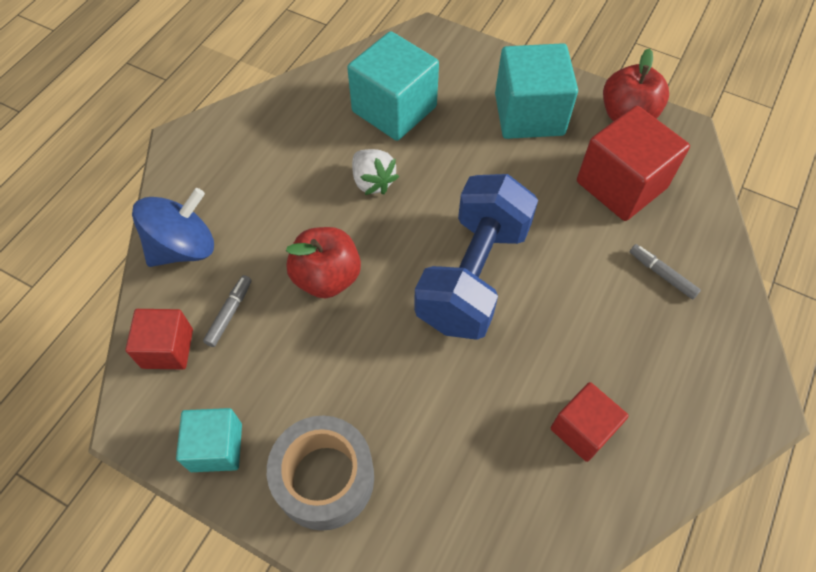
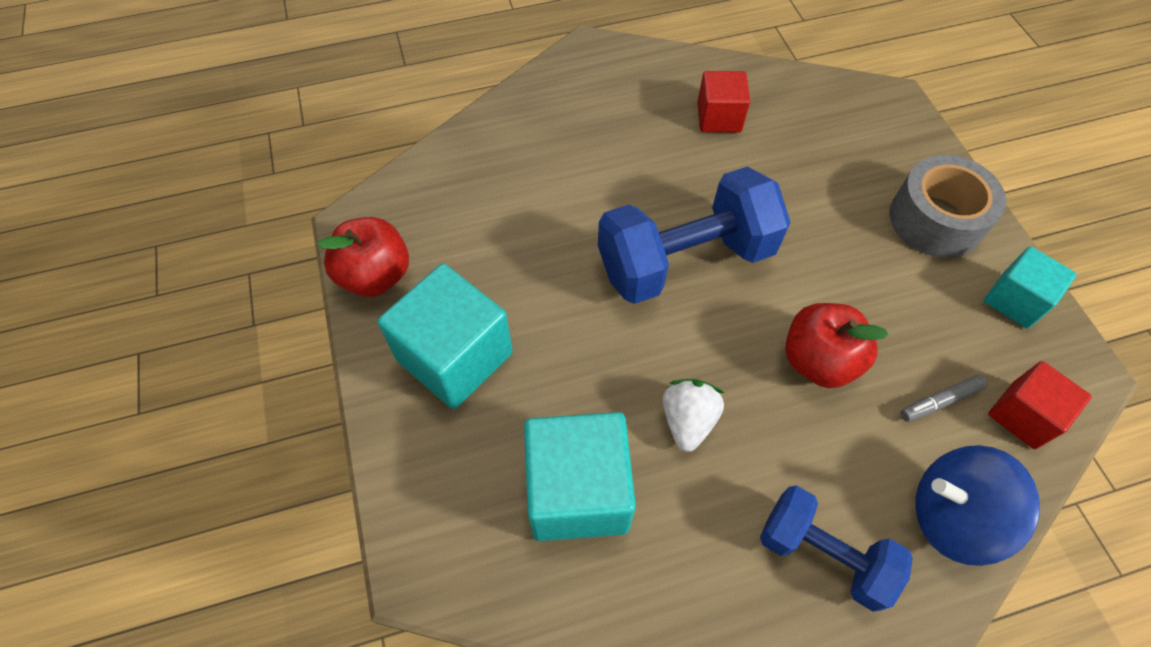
camera: 135 degrees left, 0 degrees up
(245, 175) = (823, 554): none -> blue dumbbell
(621, 185) = (473, 227): red cube -> none
(662, 274) = (541, 149): grey marker -> none

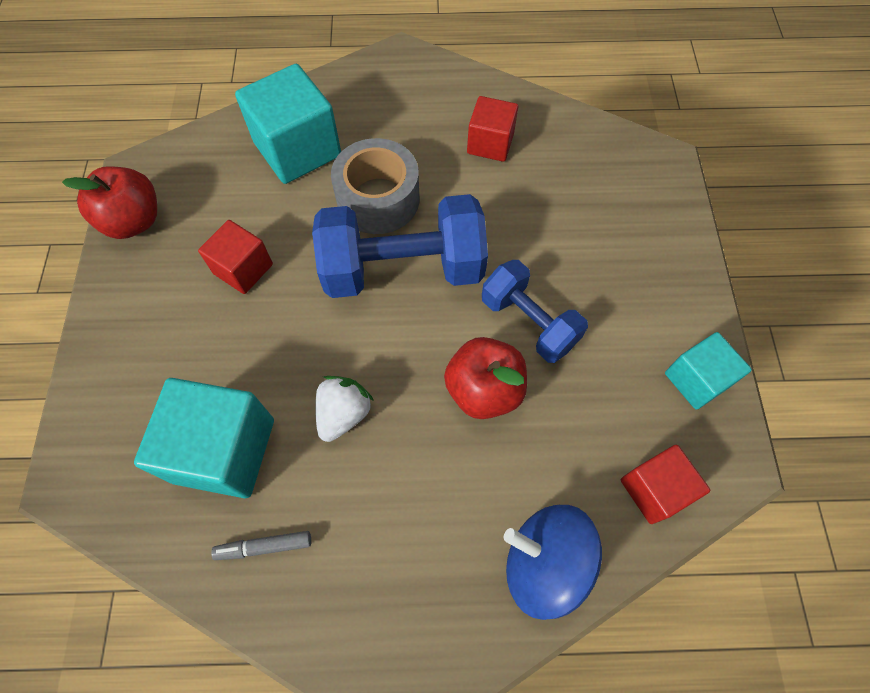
camera: 15 degrees right, 5 degrees up
(455, 356) = (170, 307): turquoise cube -> turquoise cube (297, 149)
(517, 298) = (243, 269): none -> red cube
(823, 554) = (412, 564): blue dumbbell -> blue dumbbell (529, 322)
(935, 220) = (653, 285): grey tape -> grey tape (378, 199)
(940, 401) = (580, 456): grey marker -> grey marker (264, 547)

